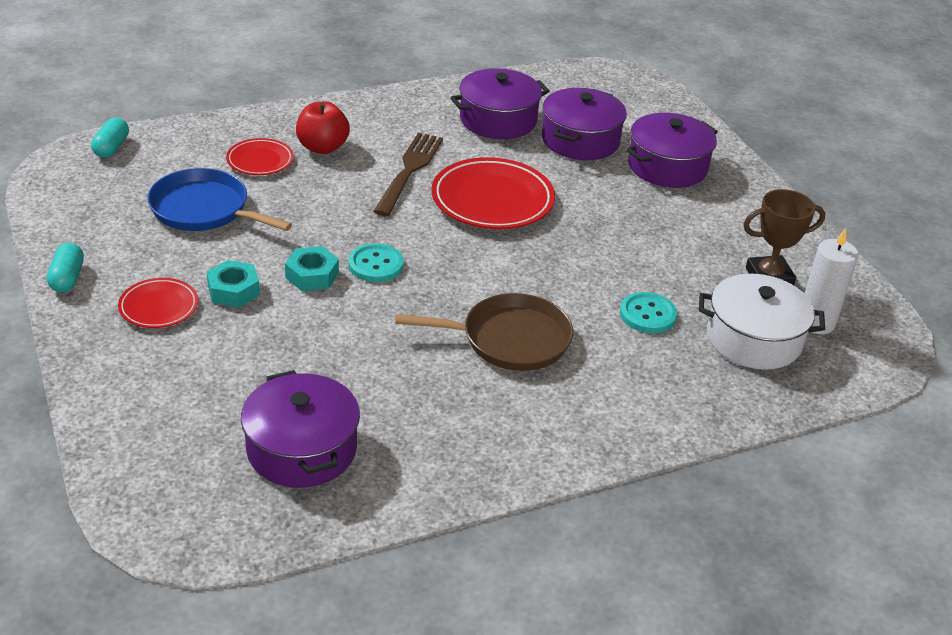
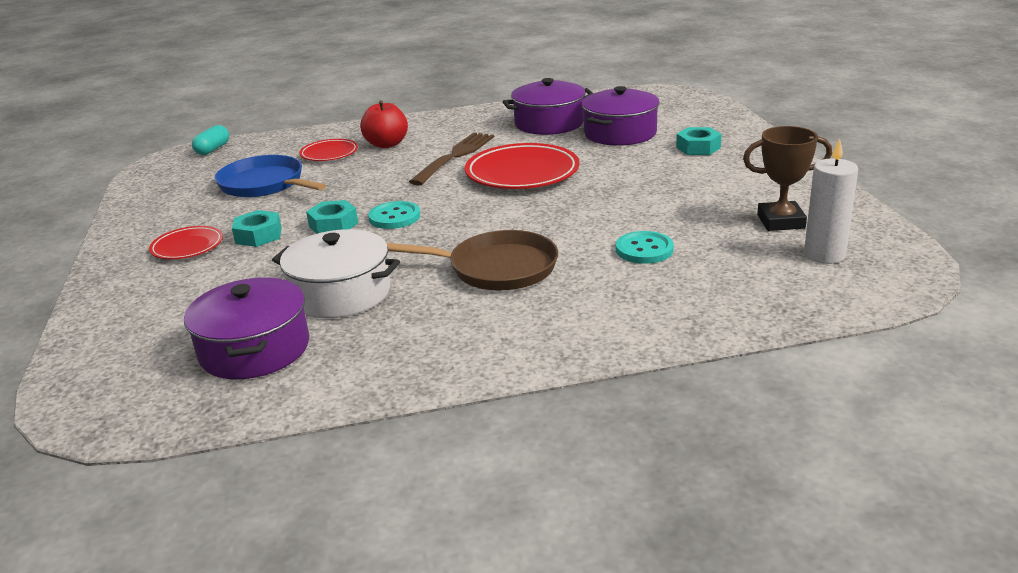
camera: 15 degrees right, 10 degrees down
(67, 278) = (124, 229): turquoise capsule -> none
(667, 166) = (698, 148): purple pot -> turquoise nut
(754, 339) = (752, 267): white pot -> white pot (341, 293)

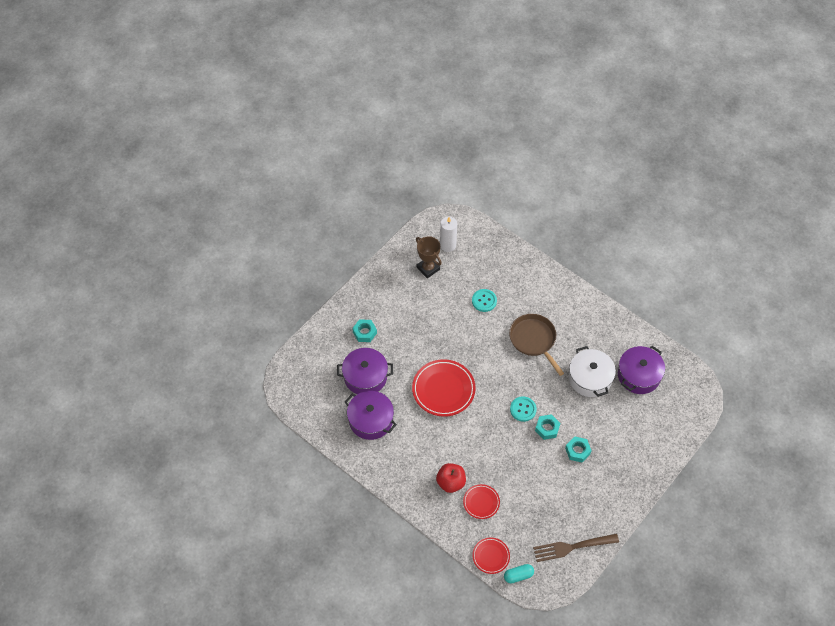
camera: 130 degrees left, 30 degrees up
(187, 247) = (607, 471): red plate -> red plate (491, 556)
(265, 184) = (535, 499): blue pan -> none
(455, 157) = (444, 434): brown fork -> brown fork (573, 547)

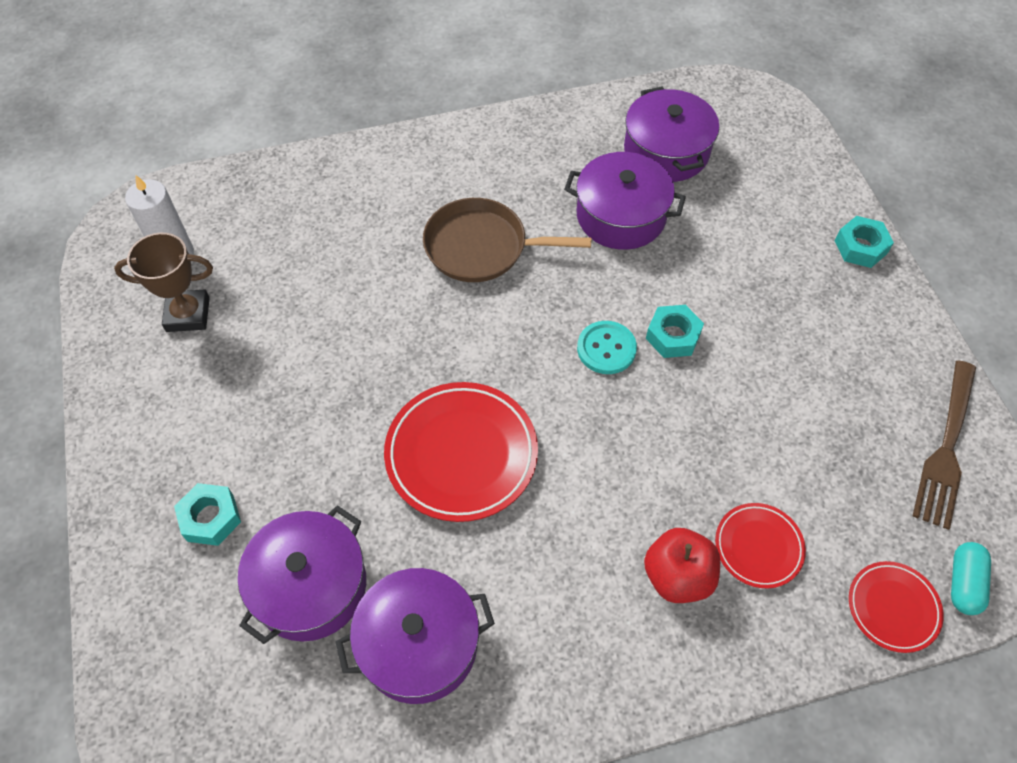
camera: 55 degrees left, 0 degrees up
(484, 301) = (339, 270): turquoise button -> none
(577, 451) = (750, 318): turquoise nut -> turquoise nut (860, 247)
(590, 378) = (621, 216): white pot -> purple pot

